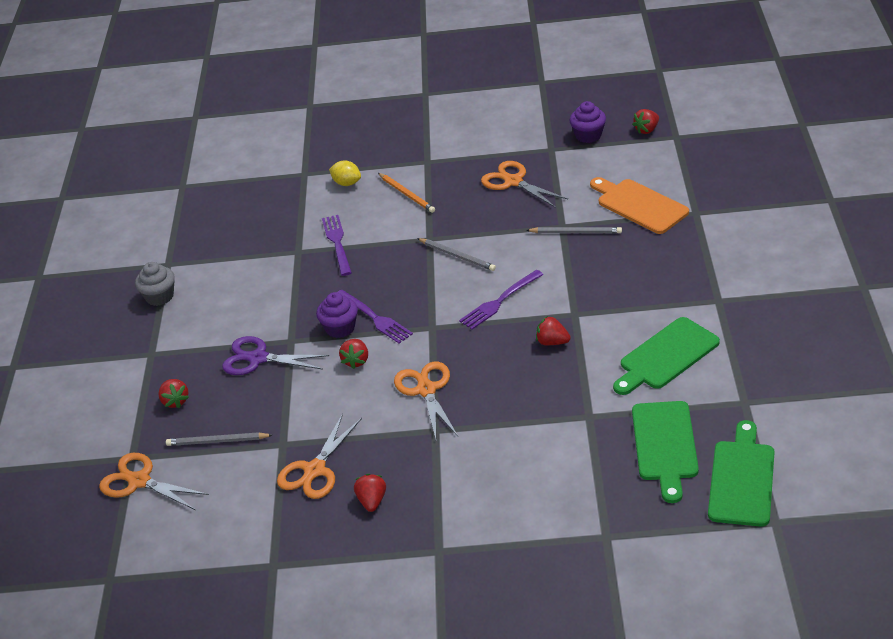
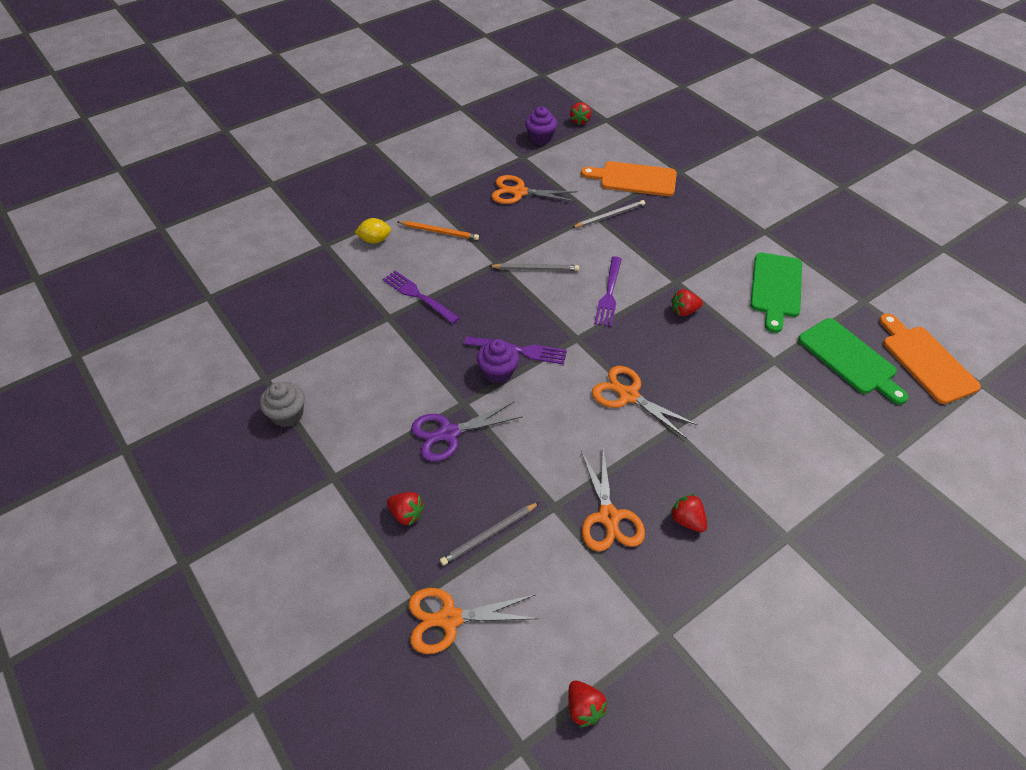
camera: 40 degrees left, 10 degrees up
(356, 361) = (542, 396): red strawberry -> red strawberry (584, 708)
(742, 479) = (926, 361): green cutting board -> orange cutting board

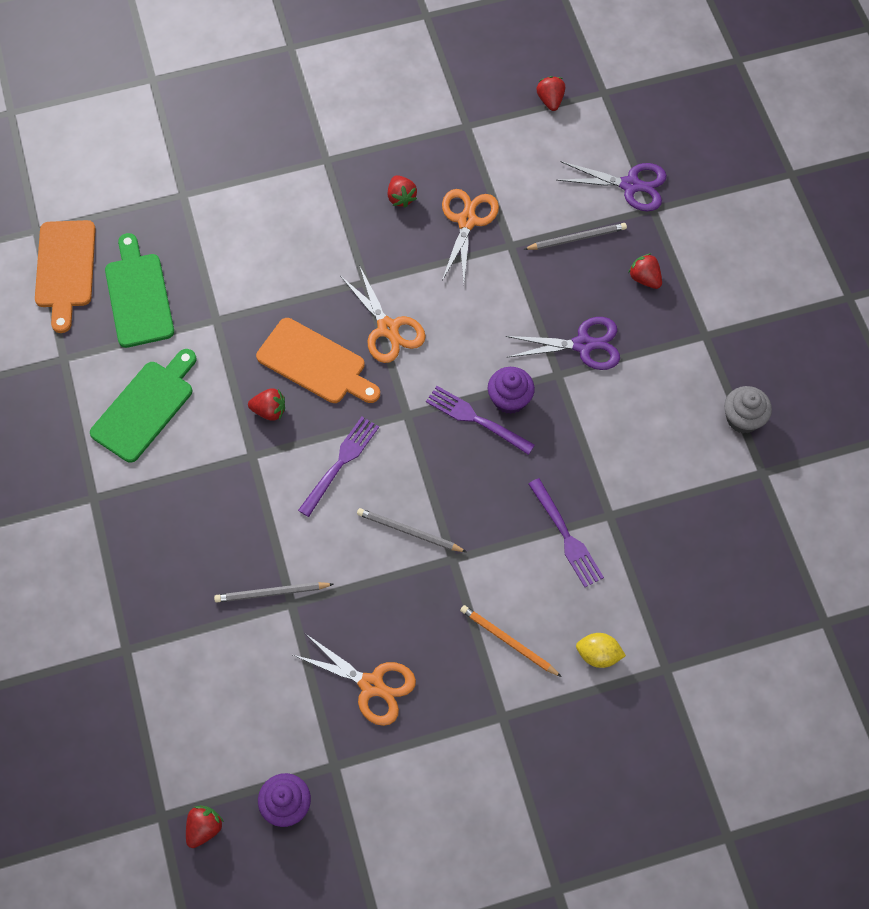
camera: 160 degrees left, 15 degrees up
(449, 619) = (630, 185): orange scissors -> purple scissors
(634, 179) = (198, 656): orange cutting board -> orange cutting board (315, 363)

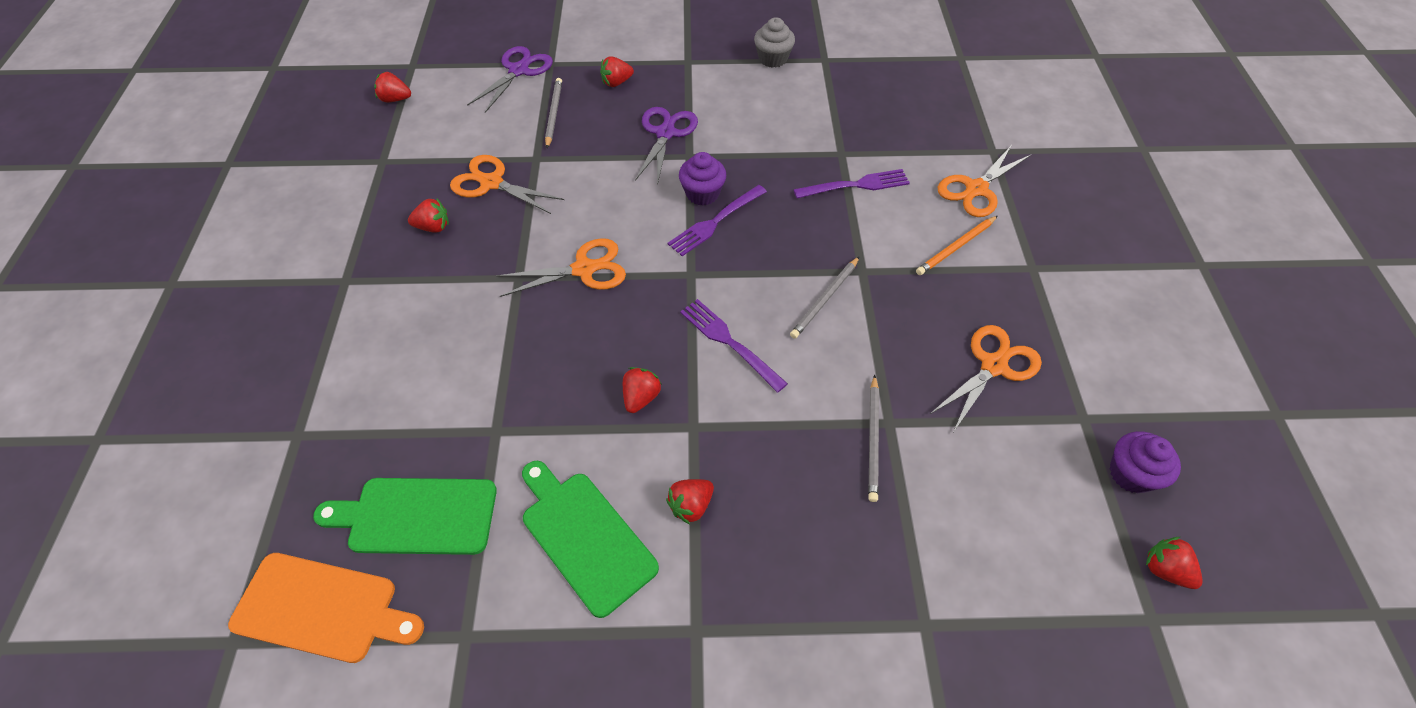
camera: 75 degrees left, 10 degrees down
(184, 471) = (691, 505): none -> red strawberry
(315, 363) = (598, 341): orange cutting board -> none
(598, 655) = (976, 189): yellow lemon -> orange scissors

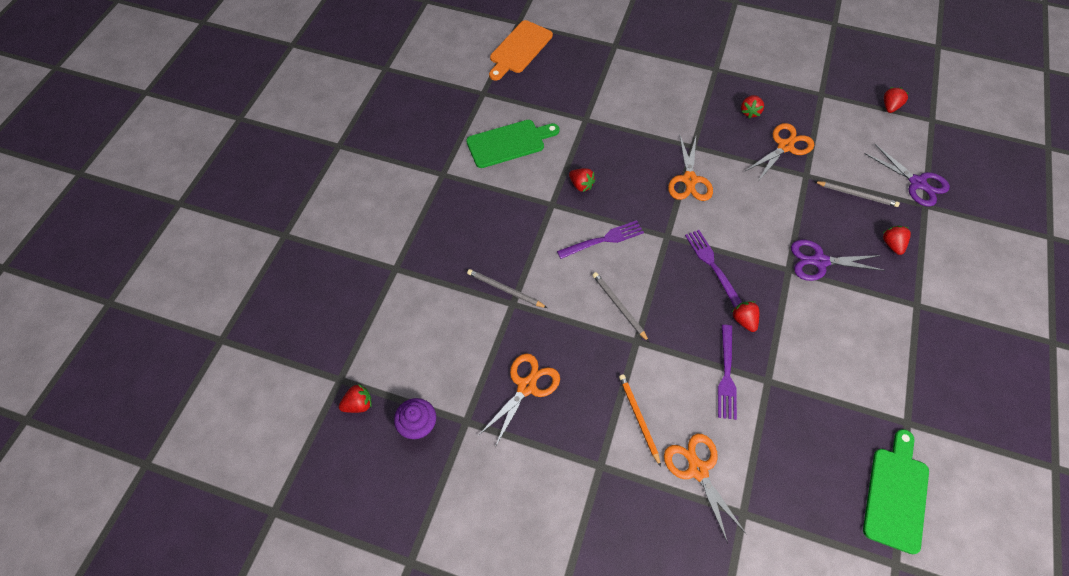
camera: 110 degrees right, 5 degrees up
(416, 516) = (550, 83): green cutting board -> green cutting board (896, 494)
(665, 133) = (819, 261): purple scissors -> purple scissors turned 150 degrees clockwise
(691, 505) = (505, 189): red strawberry -> red strawberry (744, 320)
(702, 193) = (744, 265): purple cupcake -> none
(773, 59) = (913, 376): grey cupcake -> none
(993, 366) = (527, 386): orange scissors -> orange scissors turned 120 degrees counterclockwise

